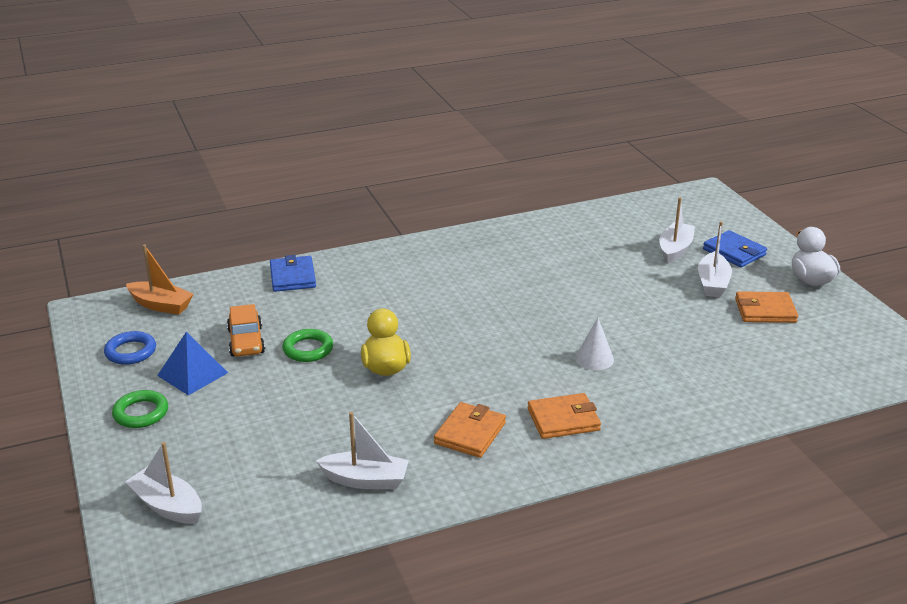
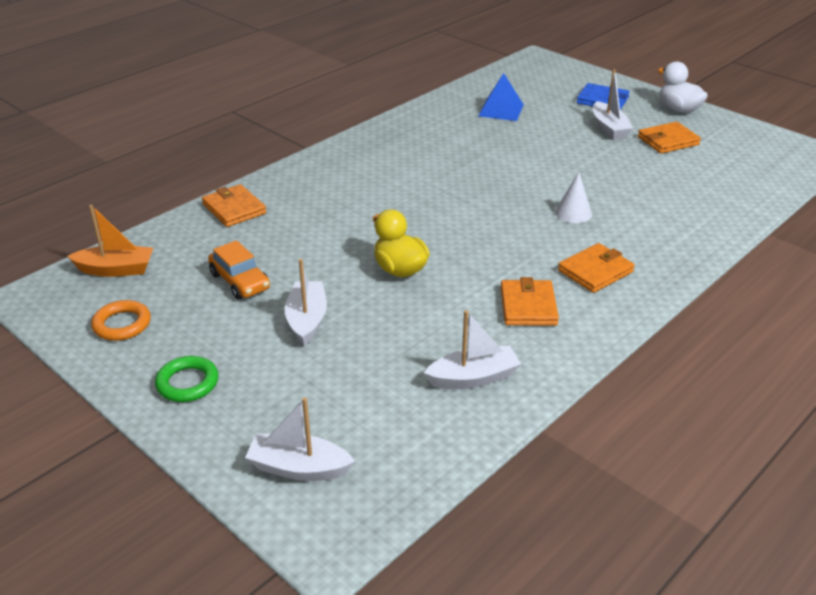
camera: 25 degrees left, 5 degrees up
(131, 352) = (122, 324): blue ring -> orange ring
(192, 374) = (210, 328): blue pyramid -> blue pyramid (501, 110)
(292, 277) = (234, 209): blue wallet -> orange wallet
(308, 349) = (309, 272): green ring -> none
(675, 249) = (555, 108): white boat -> white boat (307, 320)

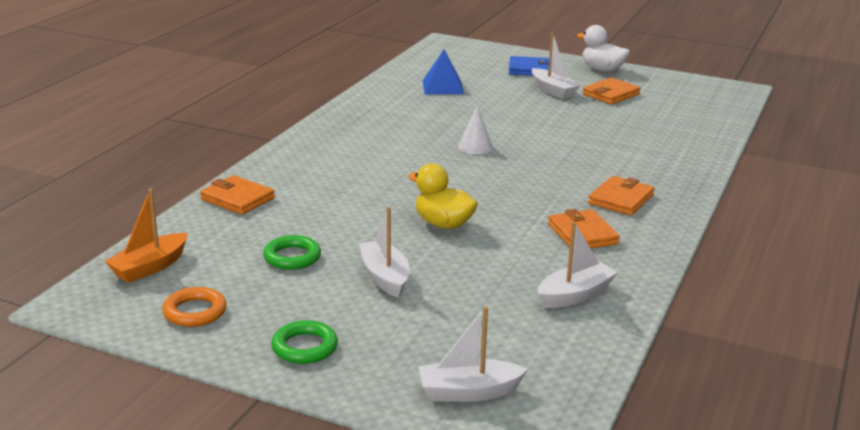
camera: 20 degrees left, 10 degrees down
(116, 269) = (150, 267): orange boat -> orange boat turned 150 degrees clockwise
(240, 281) = (292, 257): orange car -> green ring
(573, 213) = (569, 158): white cone -> white cone (475, 147)

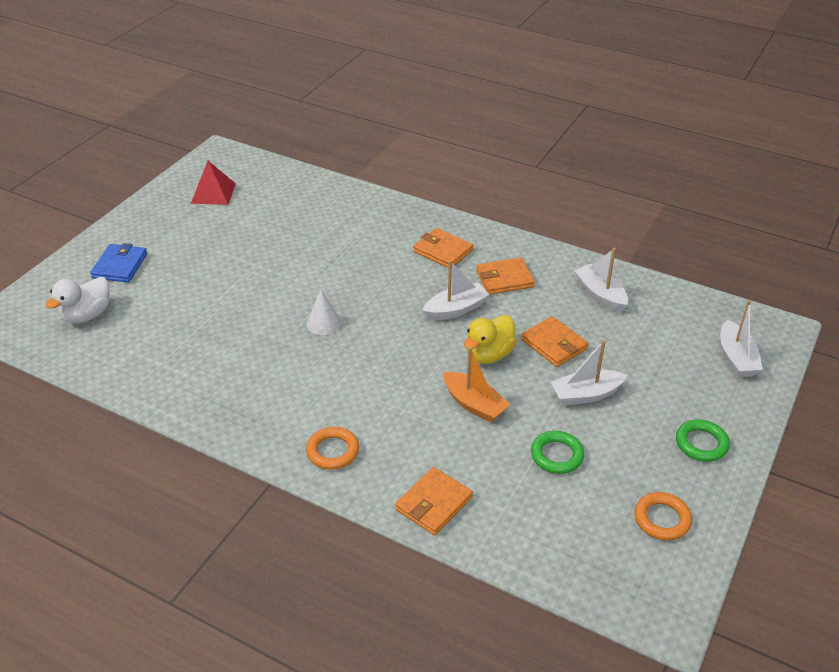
camera: 85 degrees left, 15 degrees up
(150, 267) = (586, 563): orange boat -> orange boat (474, 404)
(304, 157) = (333, 451): none -> orange ring
(443, 87) = (151, 335): blue pyramid -> none
(553, 91) = (188, 258): white boat -> white boat (456, 309)
(602, 69) = (138, 219): white duck -> white duck (87, 315)
(611, 94) = (209, 223): orange wallet -> orange wallet (554, 344)
(662, 92) = (213, 193): none -> red pyramid

